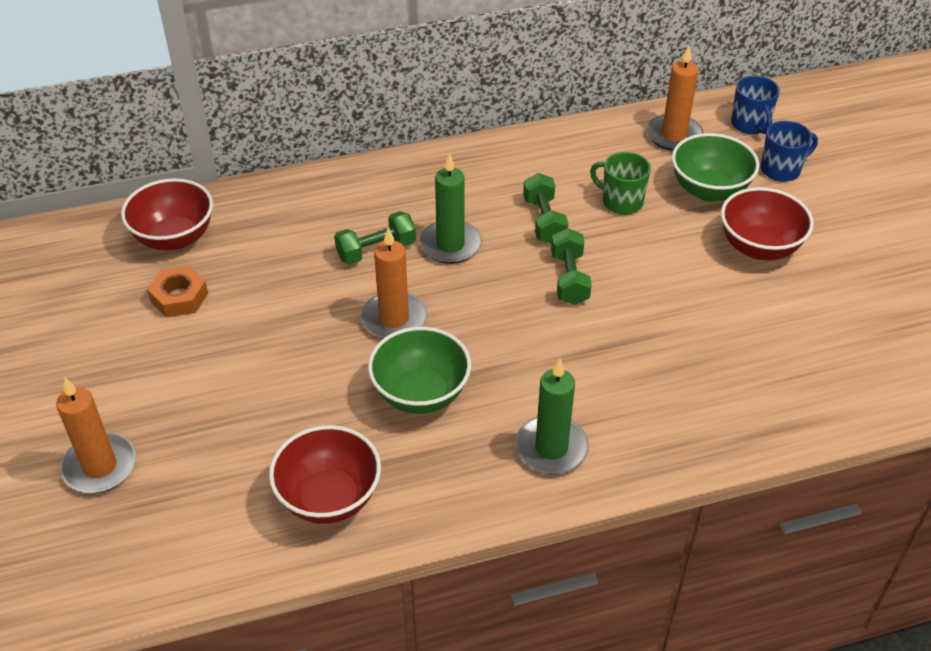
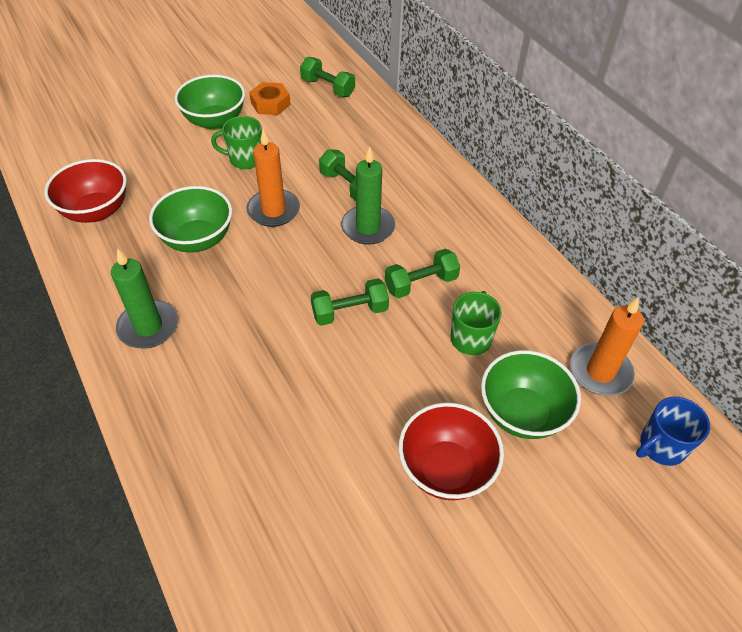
camera: 75 degrees right, 5 degrees up
(100, 466) = (120, 108): orange candle -> none
(174, 238) = (328, 88): red bowl -> green dumbbell
(189, 358) = (215, 121): none -> green bowl
(286, 335) = (245, 159): none -> green mug
(781, 170) = (592, 485): blue mug -> none

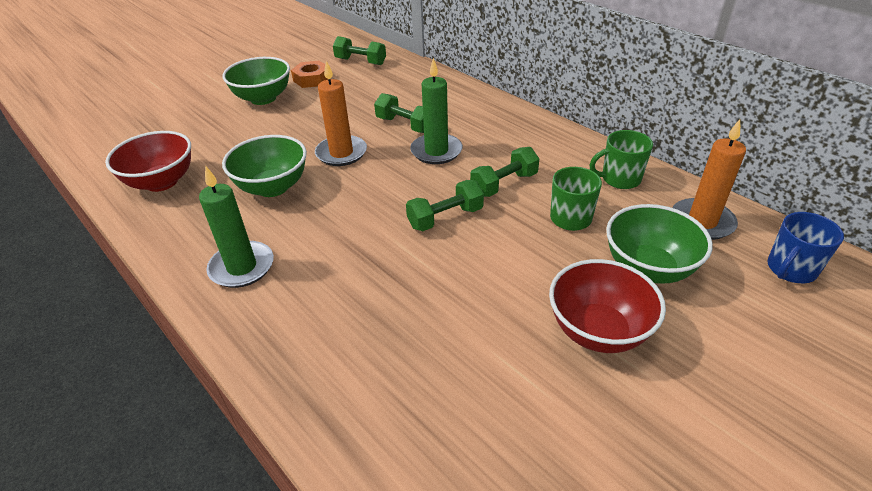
camera: 10 degrees left, 10 degrees down
(245, 159) = (301, 121): green mug -> green mug (619, 179)

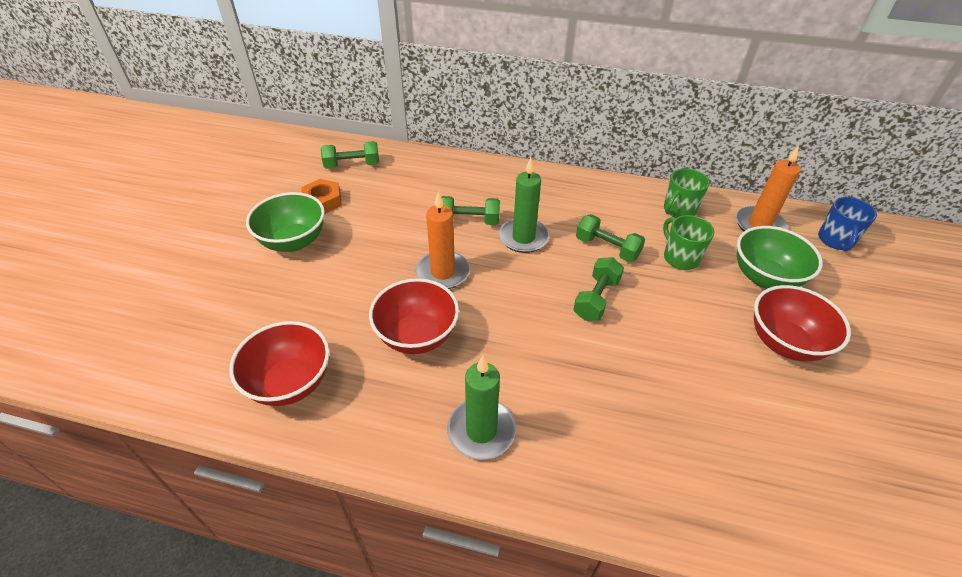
camera: 35 degrees left, 5 degrees up
(272, 187) = (417, 336): green bowl -> red bowl
(504, 184) = (607, 248): green dumbbell -> green dumbbell turned 75 degrees counterclockwise

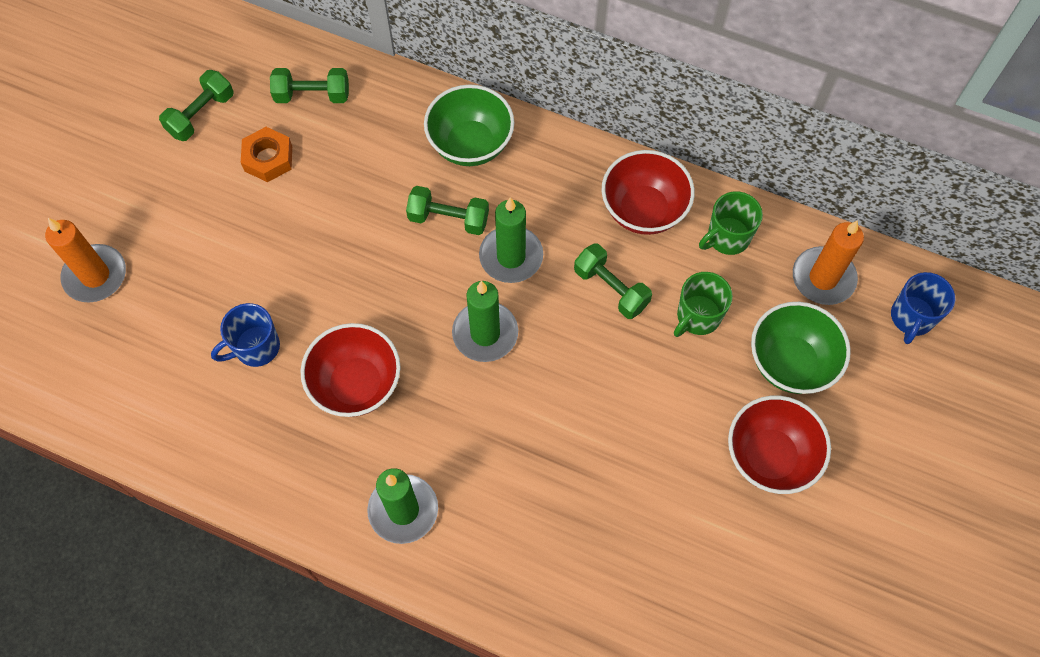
camera: 10 degrees right, 20 degrees up
(290, 383) = (215, 423): red bowl -> red bowl (643, 210)
(293, 241) = (228, 223): green bowl -> green bowl (470, 144)
(324, 320) = (256, 347): none -> blue mug
(443, 272) = (401, 298): orange candle -> orange candle (95, 275)
(518, 287) = (485, 333): none -> green candle
(596, 299) = (573, 363): green dumbbell -> green dumbbell (201, 115)
(680, 258) = (697, 317): green mug -> green mug turned 120 degrees counterclockwise

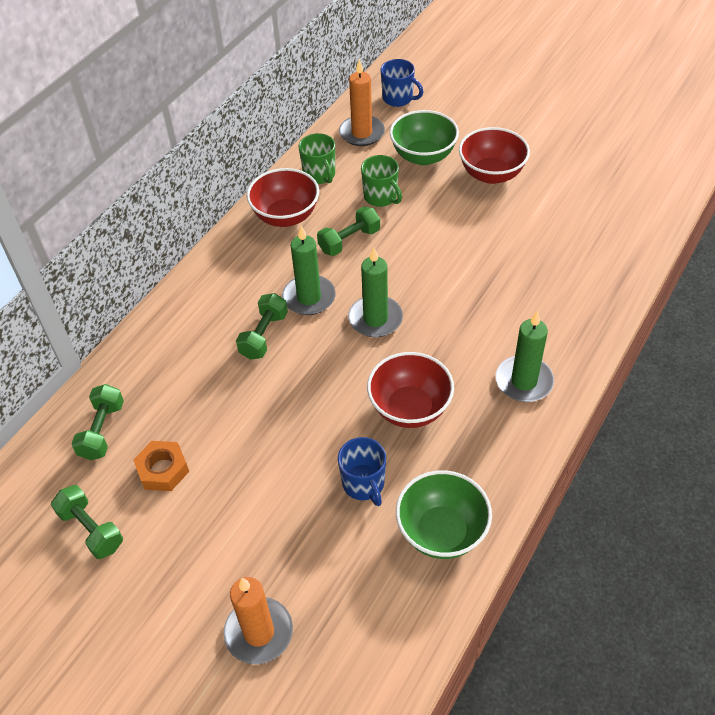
camera: 80 degrees left, 15 degrees down
(470, 144) = (194, 316): green bowl -> green bowl (441, 532)

